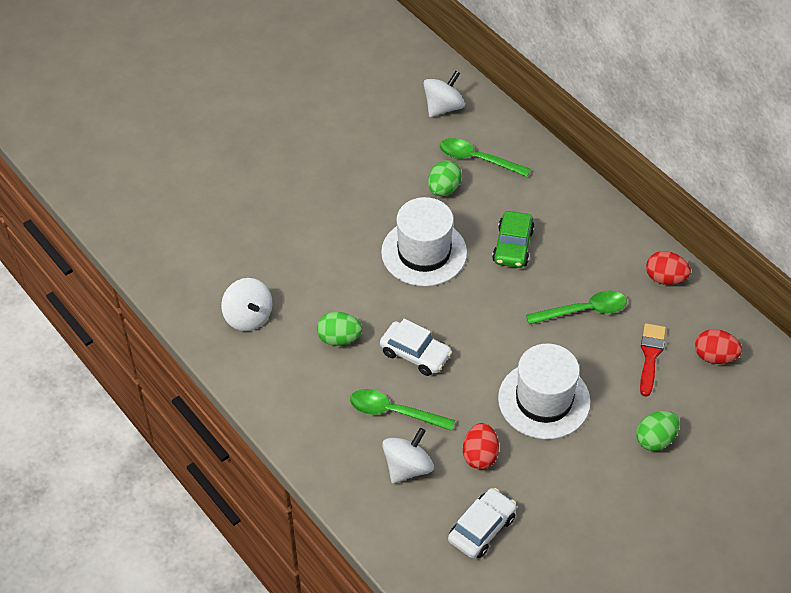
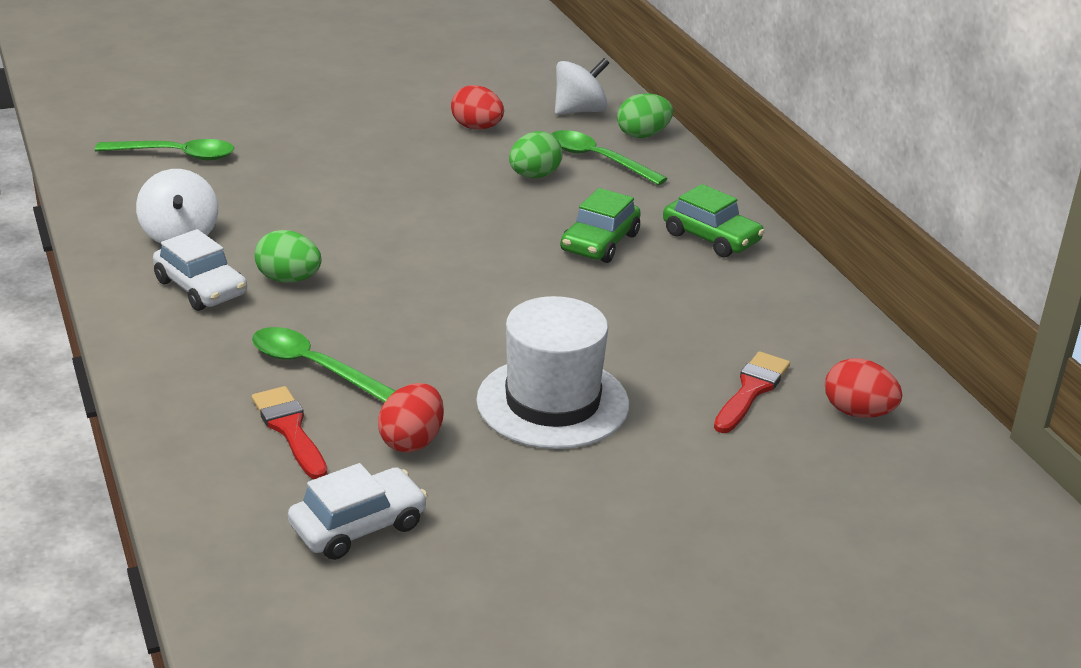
camera: 15 degrees right, 20 degrees down
(407, 467) = (290, 429): white spinning top -> red brush
(415, 354) = (387, 315): white car -> white car (201, 288)
(424, 252) = (468, 225): white hat -> none
(578, 221) = (711, 238): none -> green car
(584, 310) = (670, 323): green spoon -> green spoon (177, 155)
(655, 439) = (711, 485): green egg -> green egg (643, 135)
(665, 278) = (815, 316): red egg -> red egg (477, 128)

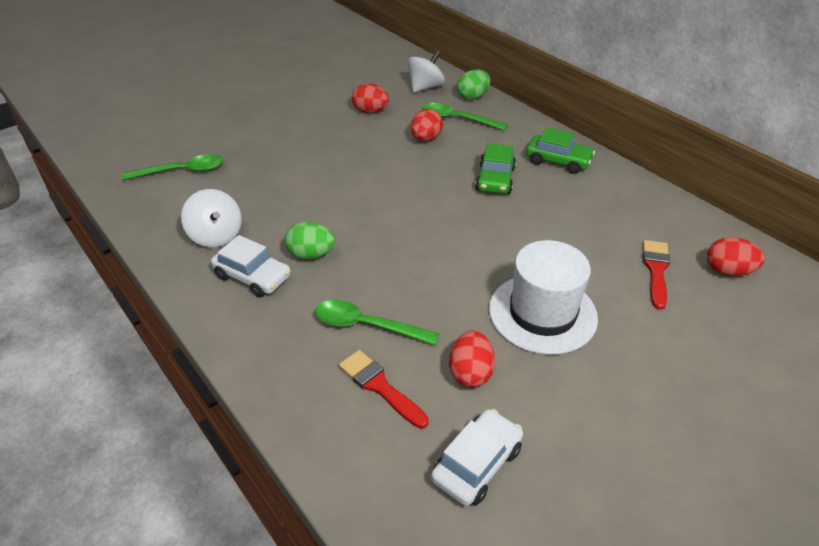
camera: 15 degrees left, 10 degrees up
(534, 176) = (426, 139): green egg -> red egg

